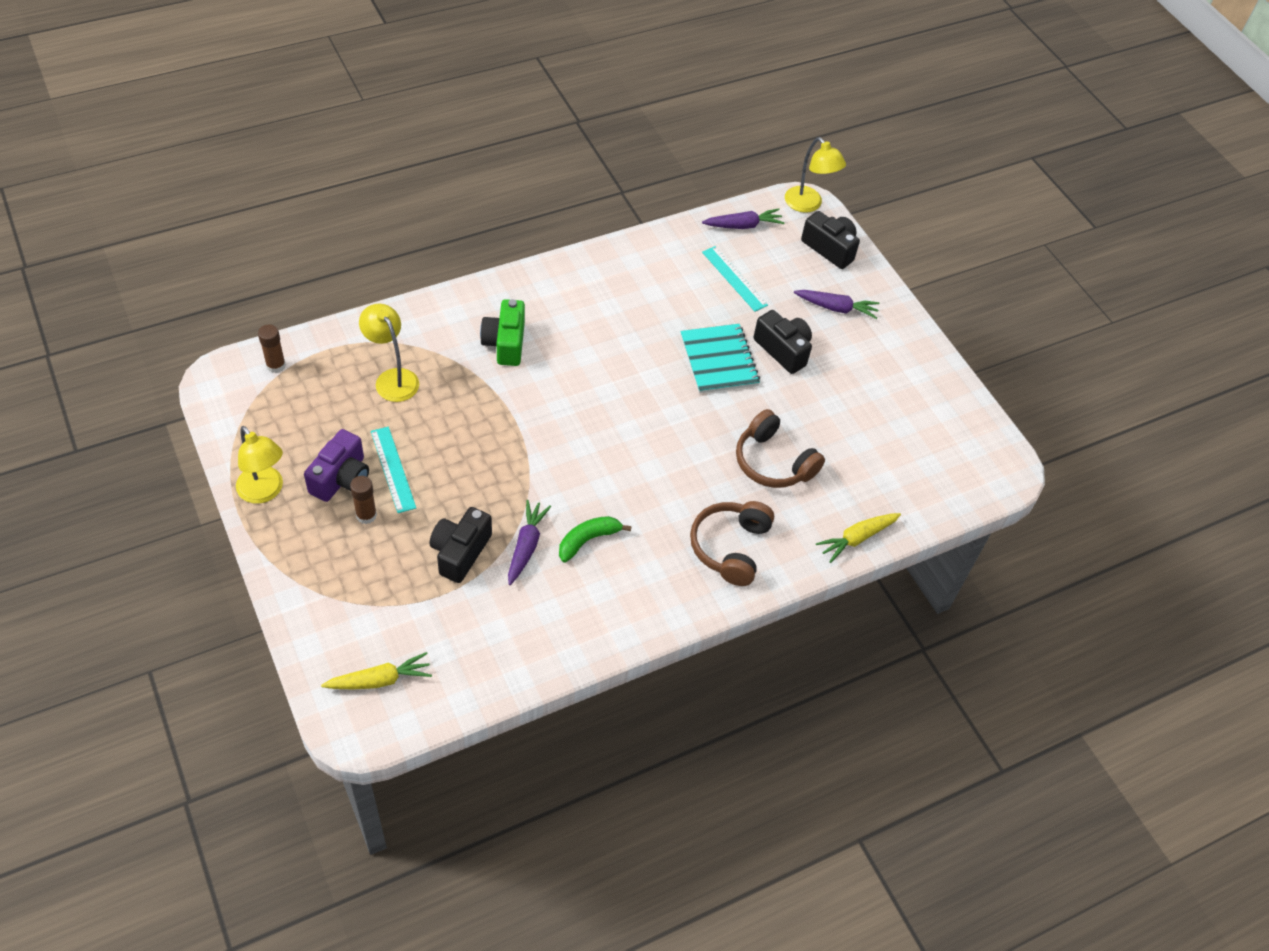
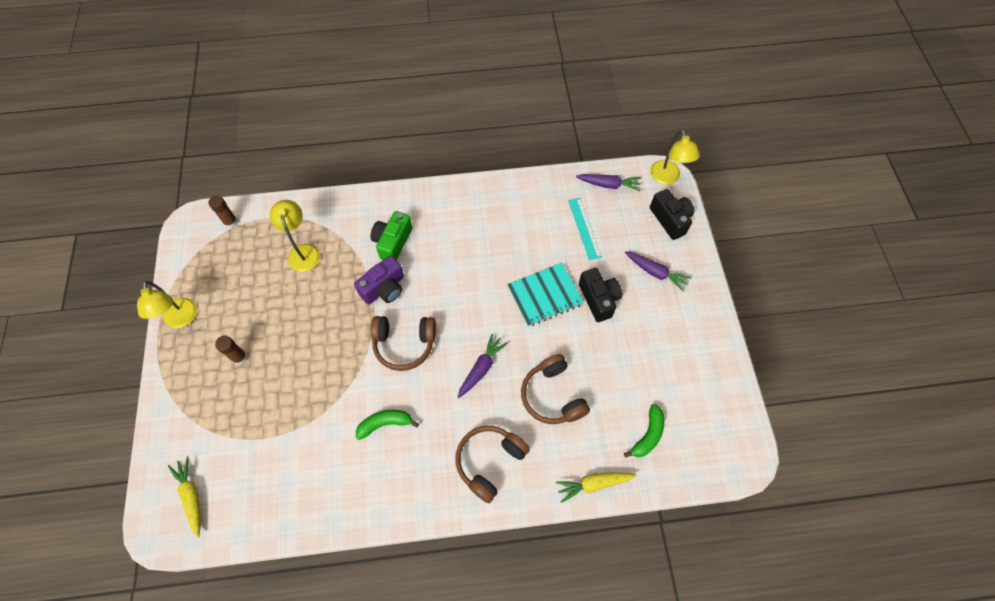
camera: 25 degrees right, 10 degrees up
(341, 478) = (235, 322): purple camera -> purple camera (384, 288)
(380, 680) = (191, 496): yellow carrot -> yellow carrot turned 120 degrees counterclockwise
(393, 469) = (273, 325): turquoise ruler -> none
(460, 552) = (290, 406): black camera -> none
(526, 546) = (339, 415): purple carrot -> purple carrot (481, 368)
(572, 451) = (404, 344): none -> brown headphones
(719, 360) = (545, 295): turquoise notebook -> turquoise notebook turned 60 degrees clockwise
(896, 475) = (648, 435): none -> green banana

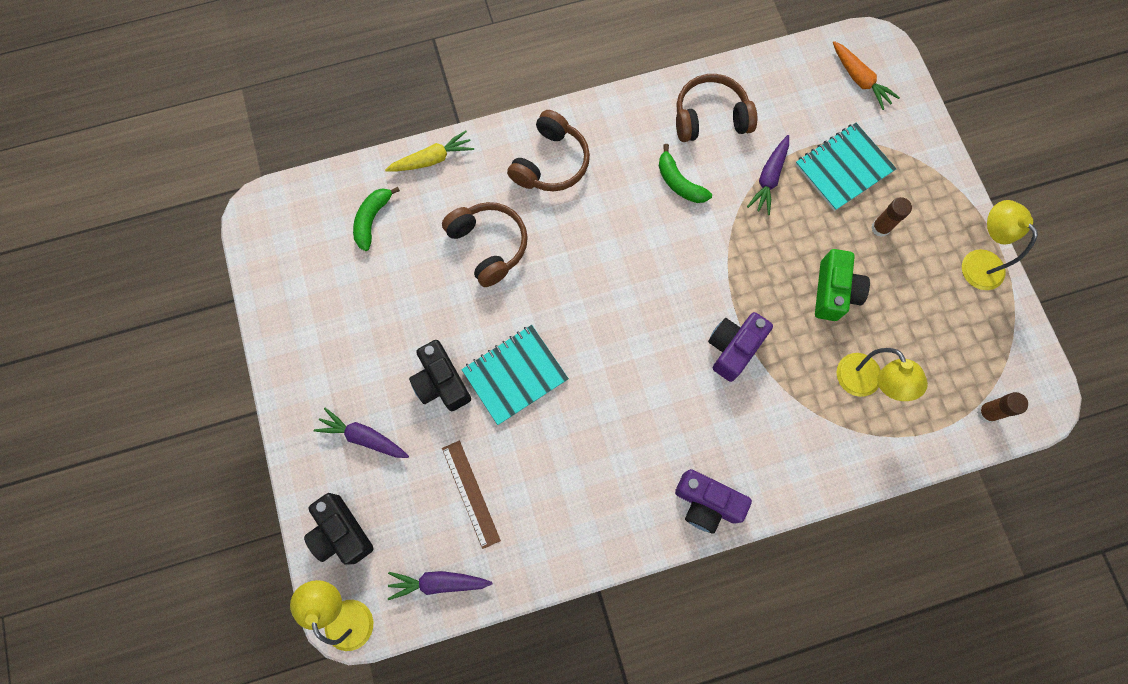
camera: 170 degrees right, 10 degrees up
(191, 496) = (859, 80): yellow carrot -> orange carrot
(245, 413) = (843, 168): none -> turquoise notebook
(385, 423) = (679, 183): green banana -> green banana turned 75 degrees clockwise
(392, 242) = (744, 420): green camera -> green camera (834, 292)
(404, 344) = (684, 277): brown headphones -> brown headphones (710, 117)
(432, 200) = (706, 503): none -> purple camera
(481, 368) = (581, 264): purple carrot -> purple carrot (769, 178)
(584, 228) = (471, 493): turquoise ruler -> brown ruler

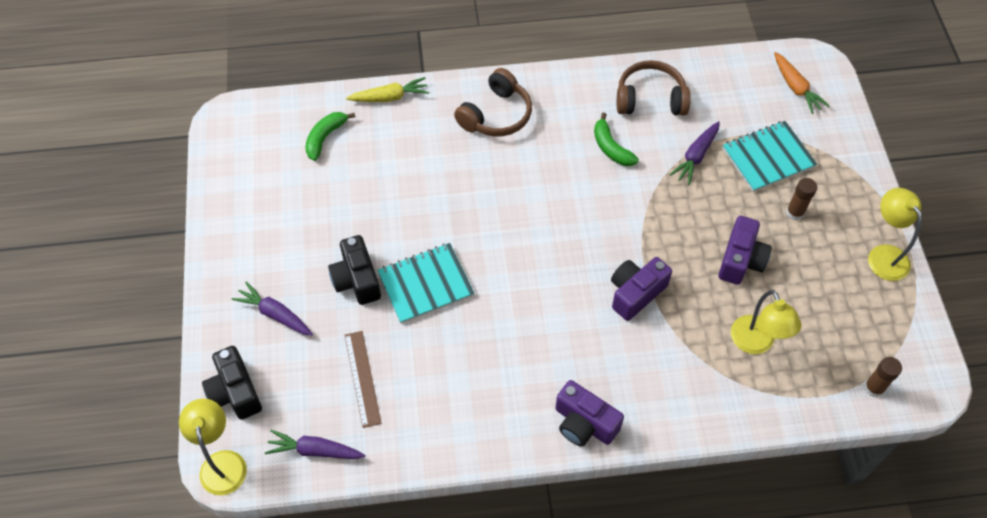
camera: 10 degrees right, 15 degrees down
(488, 245) = (425, 174): brown headphones -> none
(834, 292) = (741, 260): green camera -> purple camera

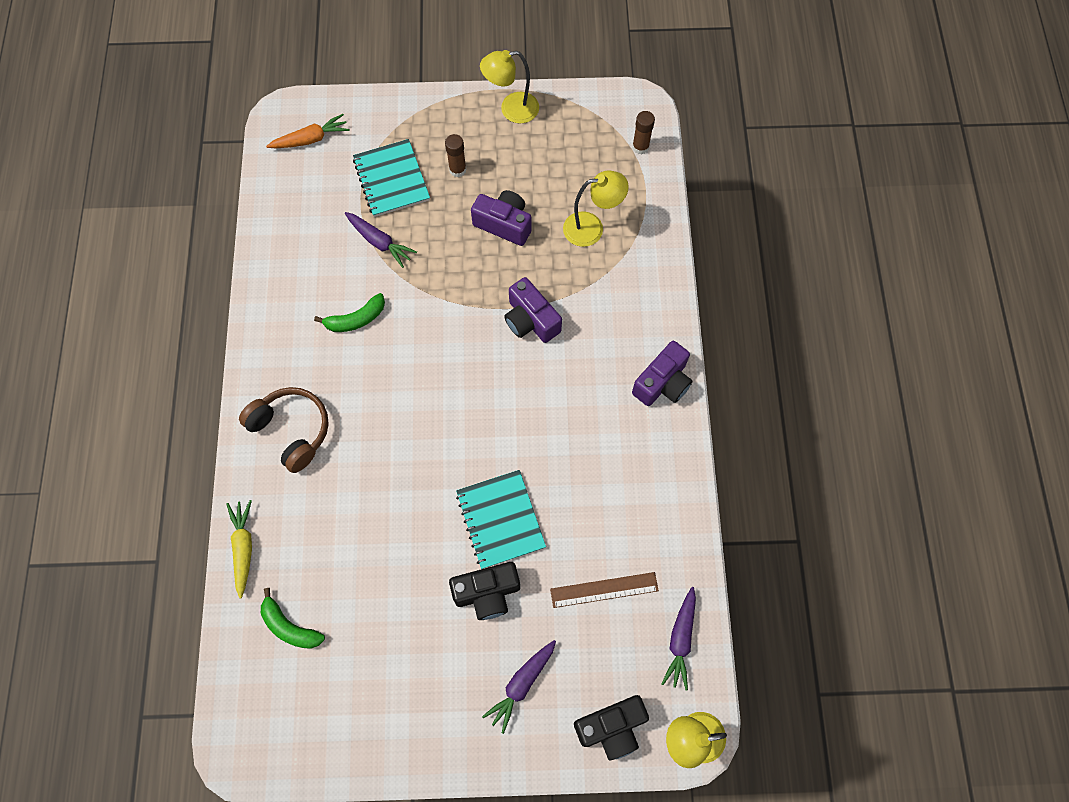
camera: 85 degrees left, 10 degrees up
(650, 99) = (299, 273): brown headphones -> none

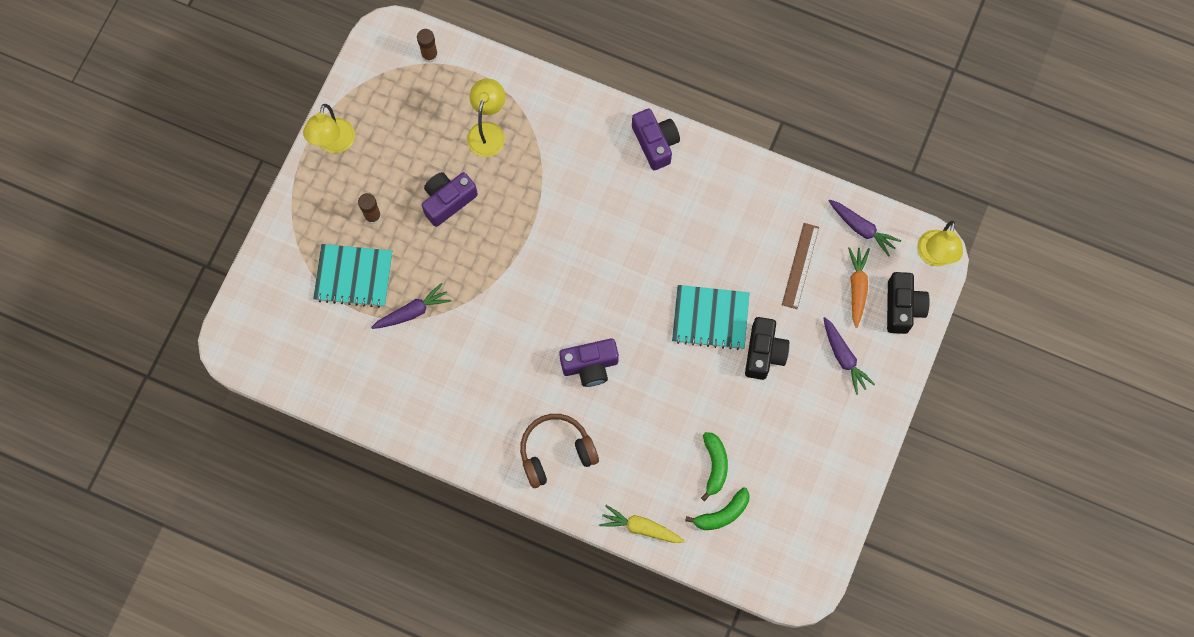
camera: 65 degrees left, 5 degrees up
(311, 139) = (272, 330): orange carrot -> orange carrot (857, 287)
(356, 319) = (478, 360): green banana -> green banana (715, 465)
(530, 320) = (550, 219): purple camera -> purple camera (590, 365)

